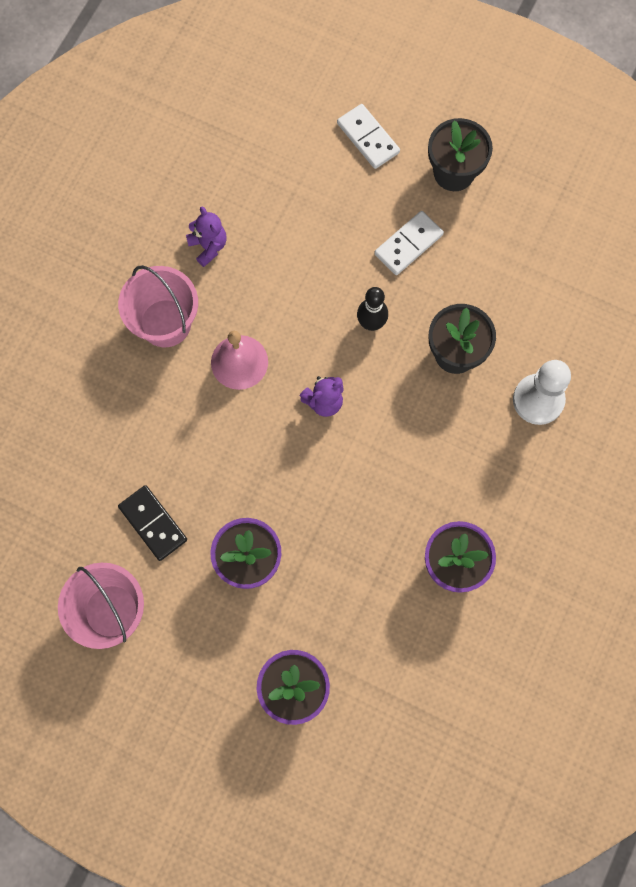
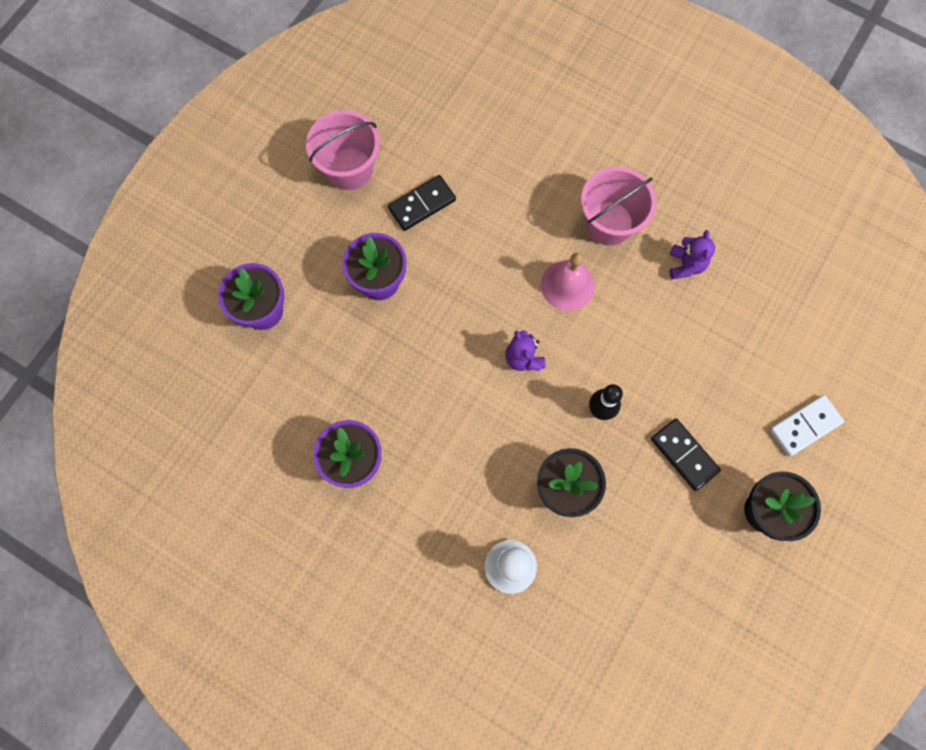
camera: 95 degrees right, 0 degrees up
(208, 246) = (686, 265): purple teddy bear -> purple teddy bear turned 60 degrees counterclockwise
(408, 244) = (684, 455): white domino -> black domino

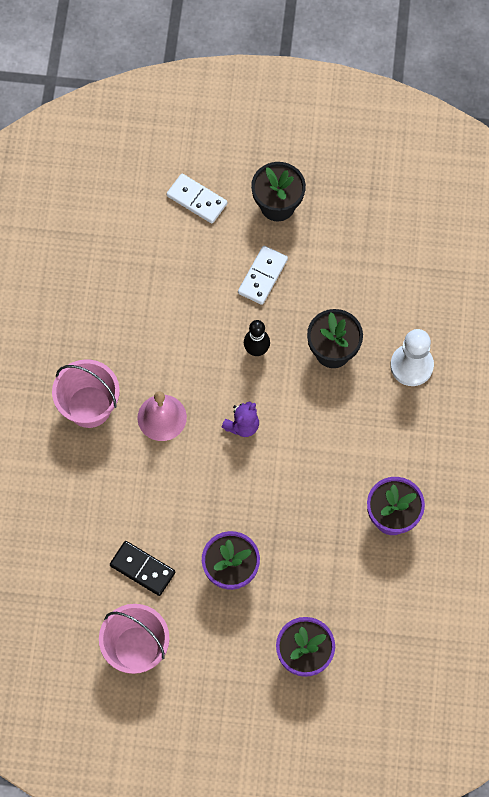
camera: 115 degrees left, 5 degrees down
(684, 455) = (262, 276): black domino -> white domino
(686, 265) = (100, 332): purple teddy bear -> none

